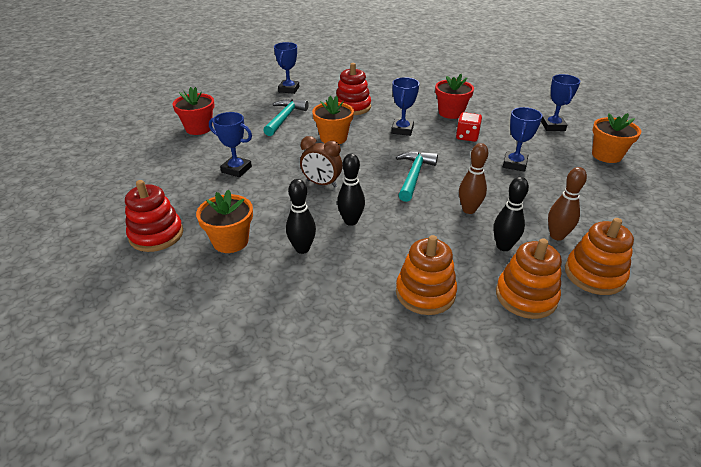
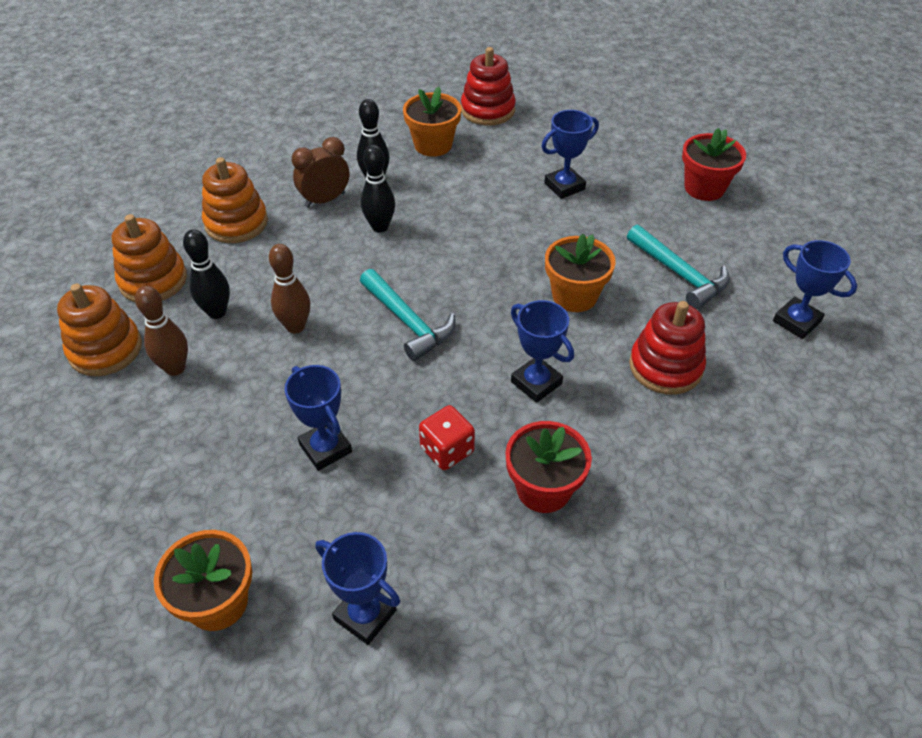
camera: 125 degrees right, 10 degrees up
(321, 184) = (470, 236): brown clock -> brown clock (325, 200)

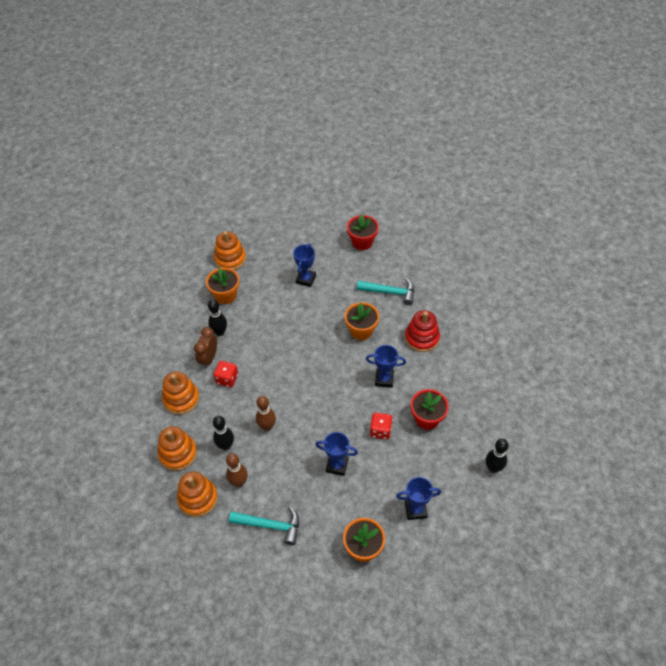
camera: 40 degrees left, 5 degrees up
(317, 237) = (227, 379): none -> red dice
(380, 227) = (249, 354): black bowling pin -> black bowling pin (493, 468)
(407, 322) = (310, 390): turquoise hammer -> turquoise hammer (270, 525)
(487, 110) = (230, 259): red stacking toy -> orange stacking toy
(796, 321) = (448, 285): blue trophy -> none

